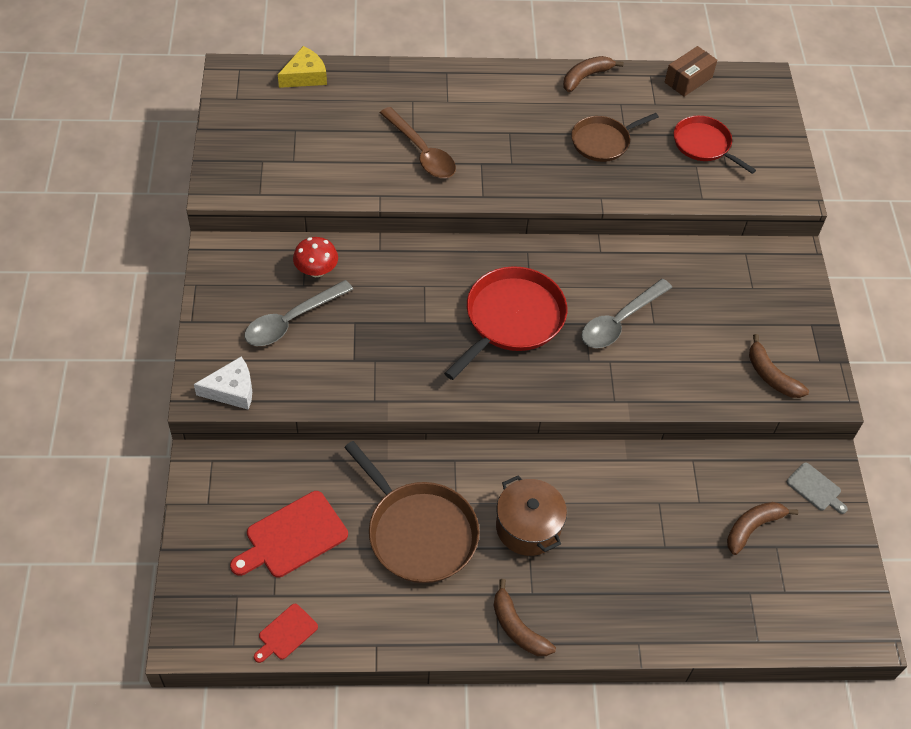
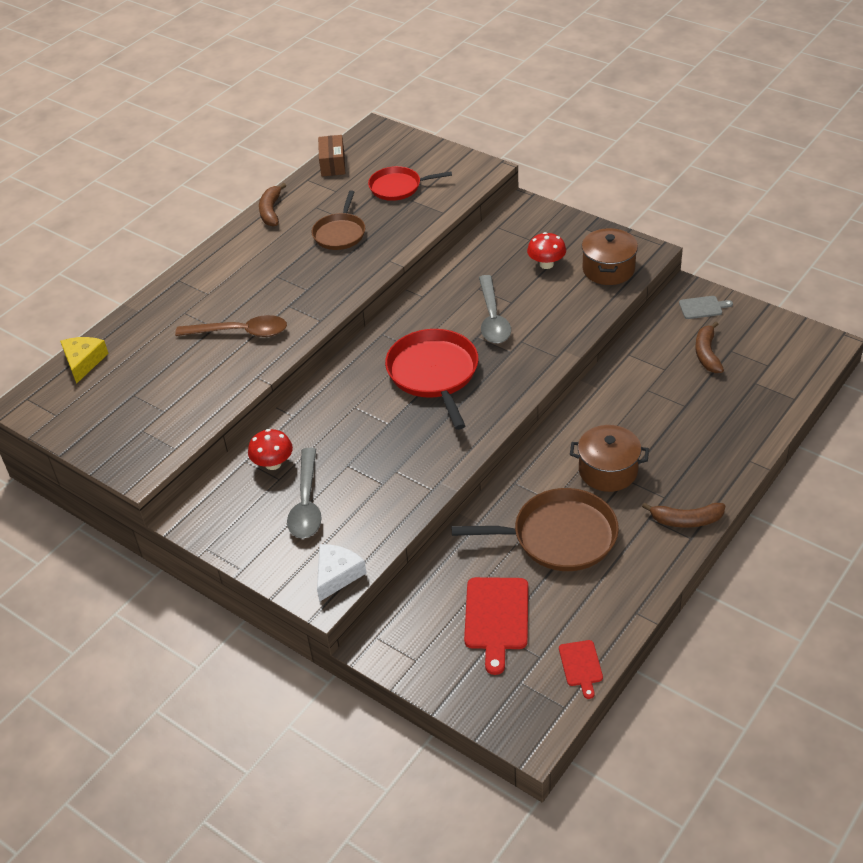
camera: 45 degrees left, 10 degrees down
(730, 321) = (546, 264): none -> red mushroom
(771, 376) = (608, 269): brown banana -> brown pot

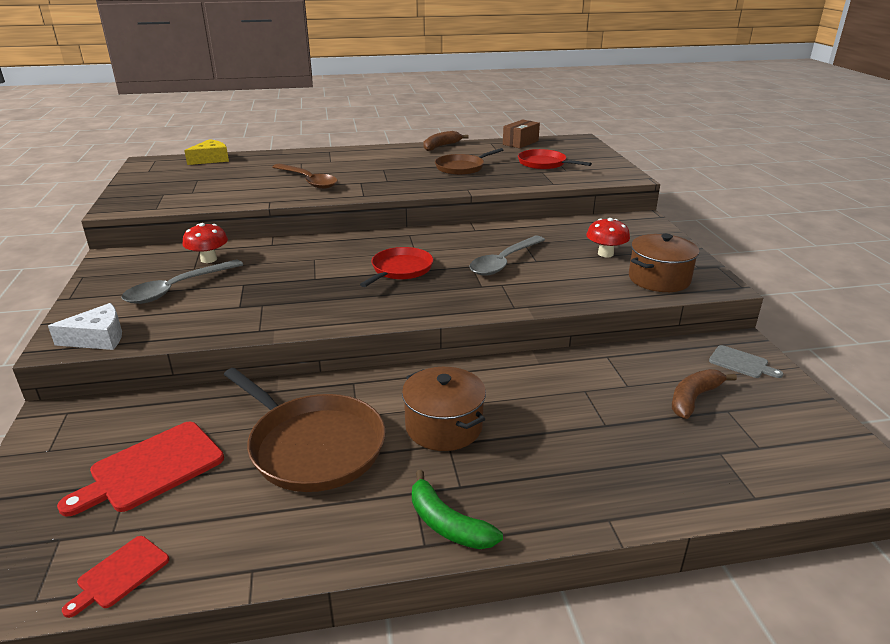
camera: 40 degrees right, 15 degrees down
(434, 374) = (400, 269): red pan -> red pan, size x0.63
(686, 520) = (447, 524): brown banana -> green banana

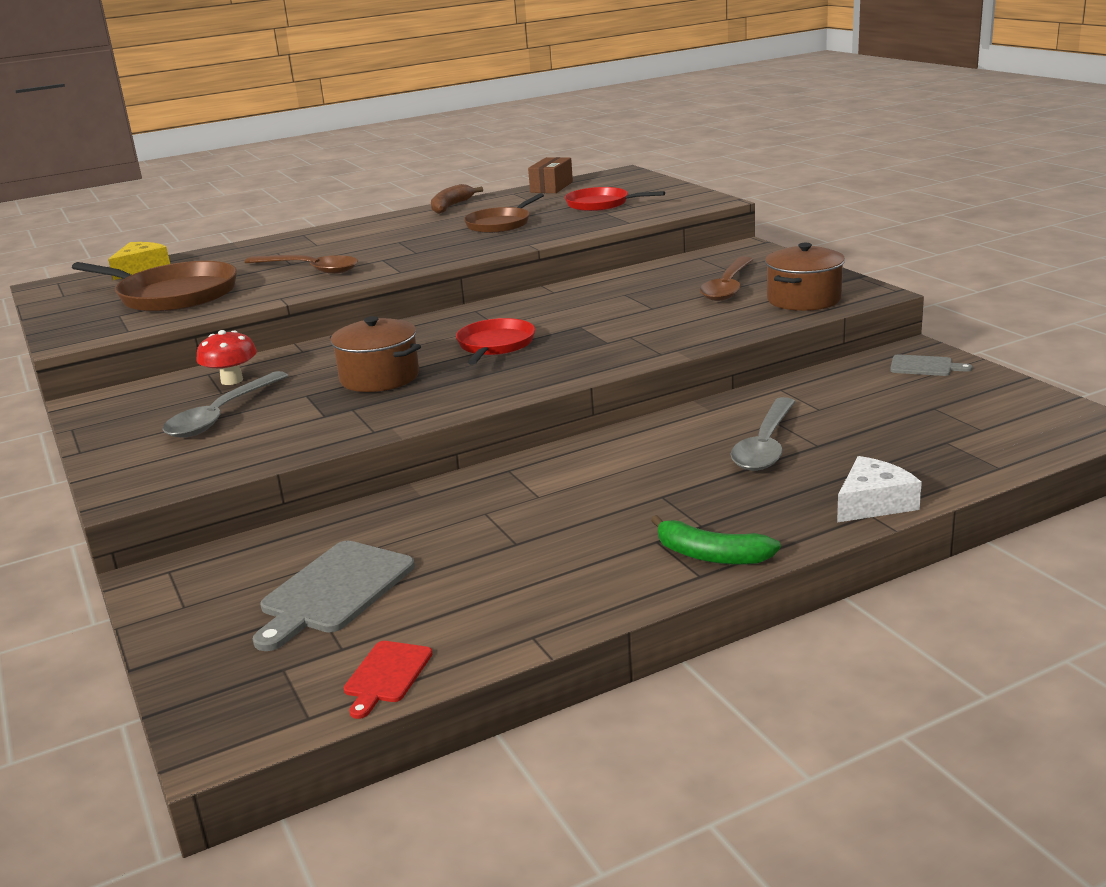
camera: 15 degrees left, 5 degrees down
(98, 338) = (169, 478): white cheese -> white cheese (873, 503)
(151, 468) = (333, 591): red cutting board -> grey cutting board
(313, 446) = (510, 531): brown pan -> brown pan (174, 295)
(444, 426) = (645, 483): brown pot -> brown pot (380, 377)
(503, 262) = (615, 316): grey spoon -> grey spoon (765, 446)
(605, 254) = (727, 287): red mushroom -> brown spoon
(693, 398) = (894, 405): brown banana -> none

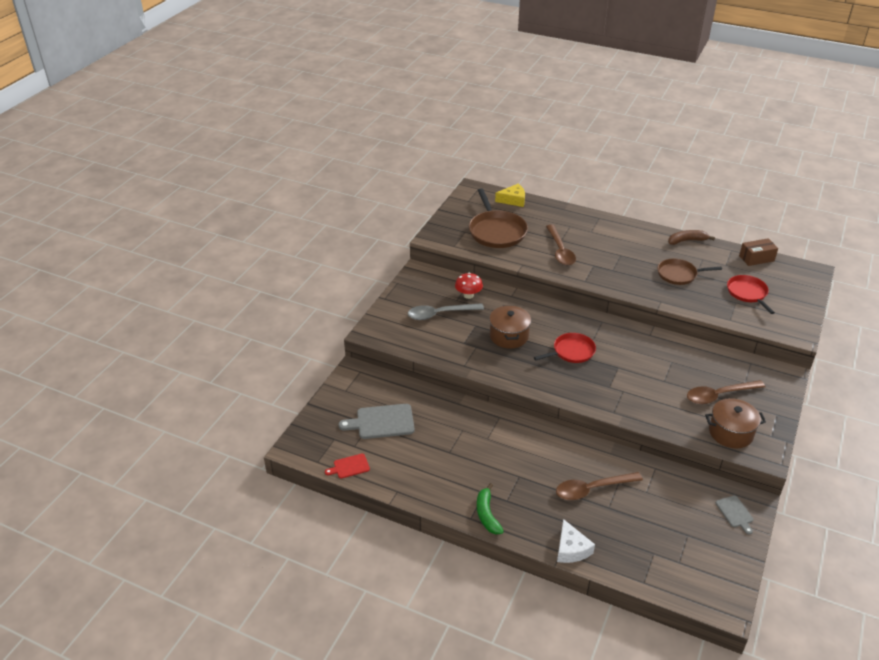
camera: 50 degrees right, 15 degrees up
(765, 446) = (591, 489): grey spoon -> brown spoon
(873, 503) = (571, 549): white cheese -> white cheese turned 60 degrees clockwise

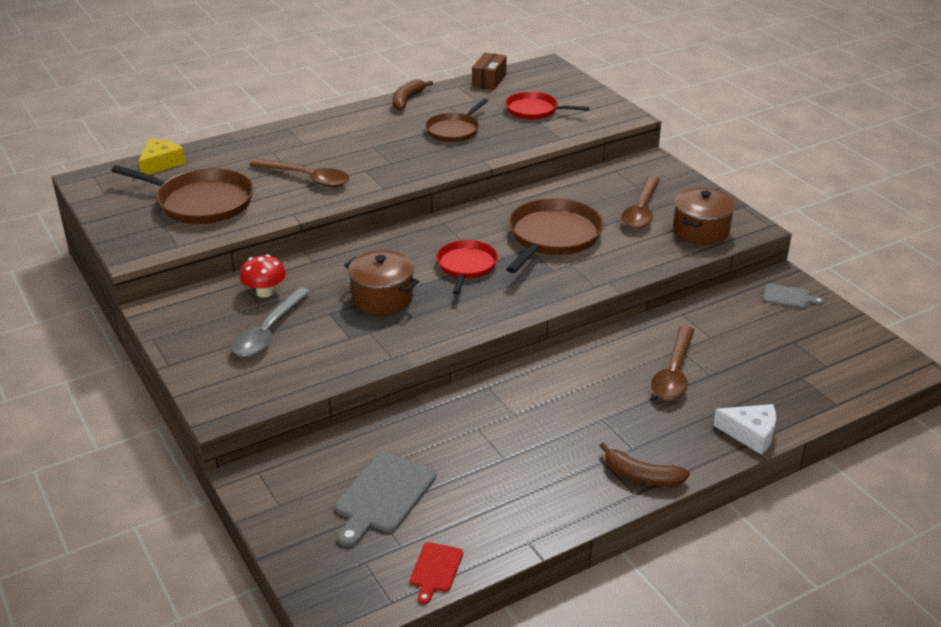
camera: 55 degrees left, 5 degrees down
(487, 514) = (641, 476): green banana -> brown banana
(641, 371) = (552, 237): none -> brown pan

